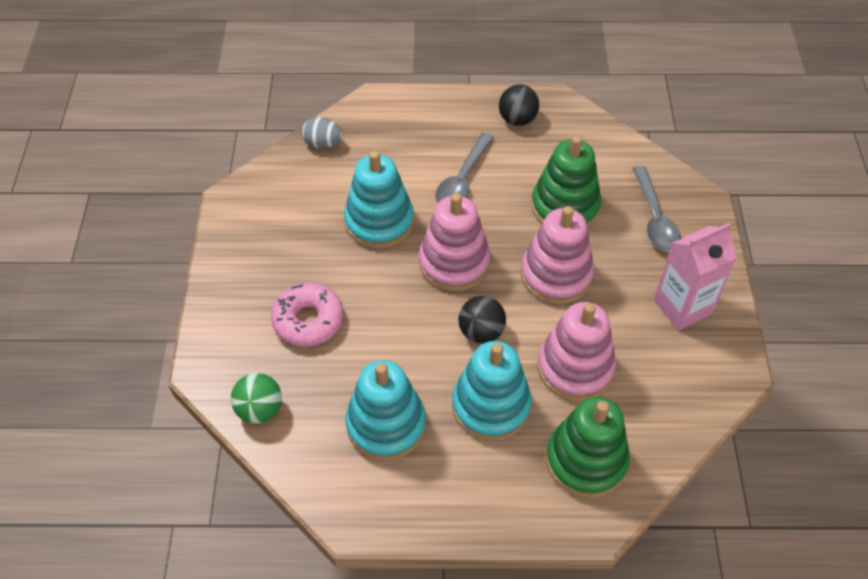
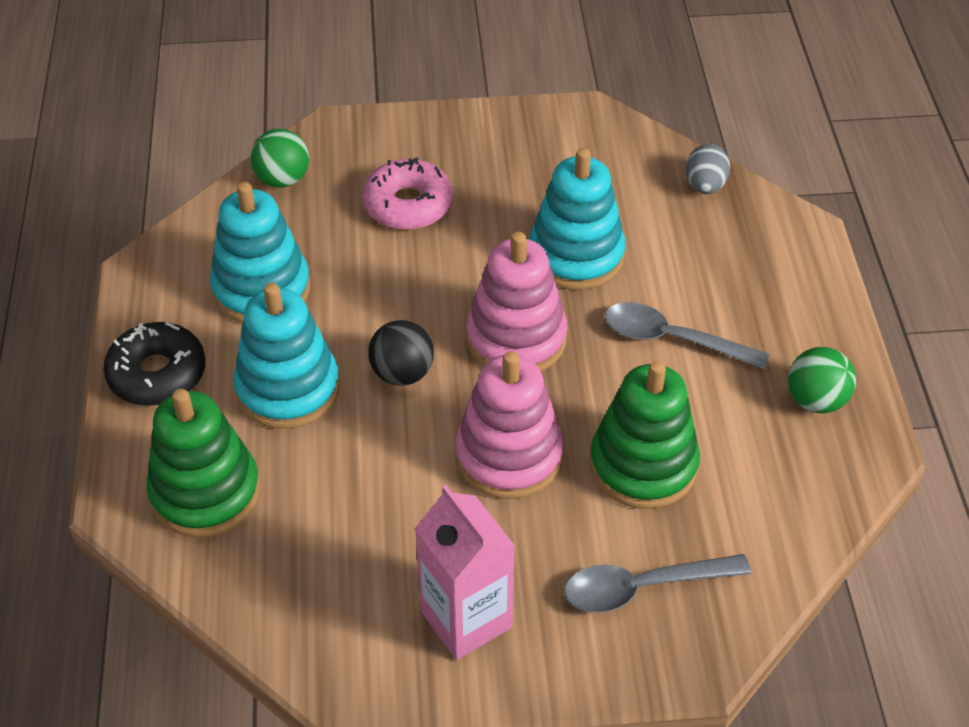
camera: 85 degrees right, 5 degrees down
(470, 500) = (157, 374): none -> black donut
(517, 119) = (816, 400): black ball -> green ball
(575, 368) = (349, 479): pink stacking toy -> none

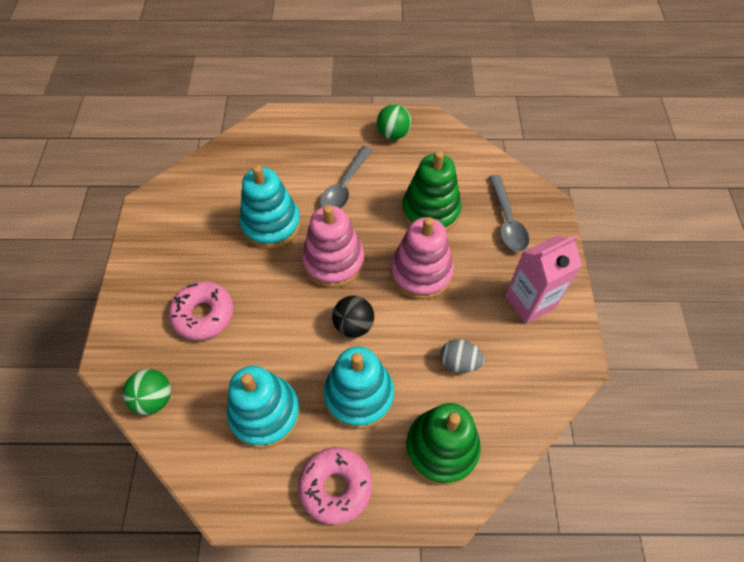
camera: 85 degrees left, 10 degrees up
(157, 374) = (336, 487): black donut -> pink donut
(705, 186) = (228, 155): grey egg -> grey egg (459, 362)

